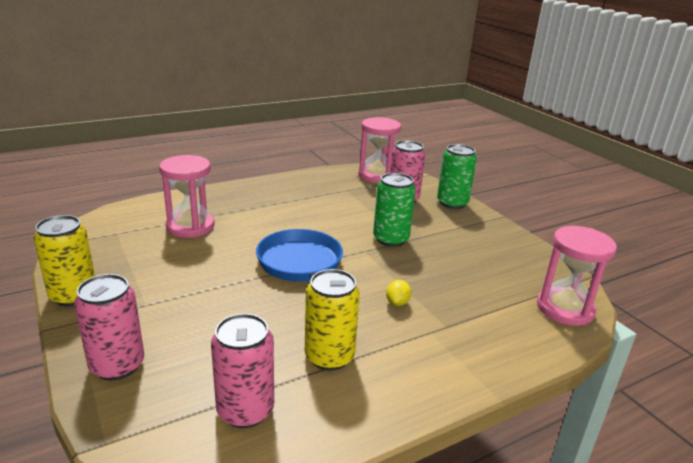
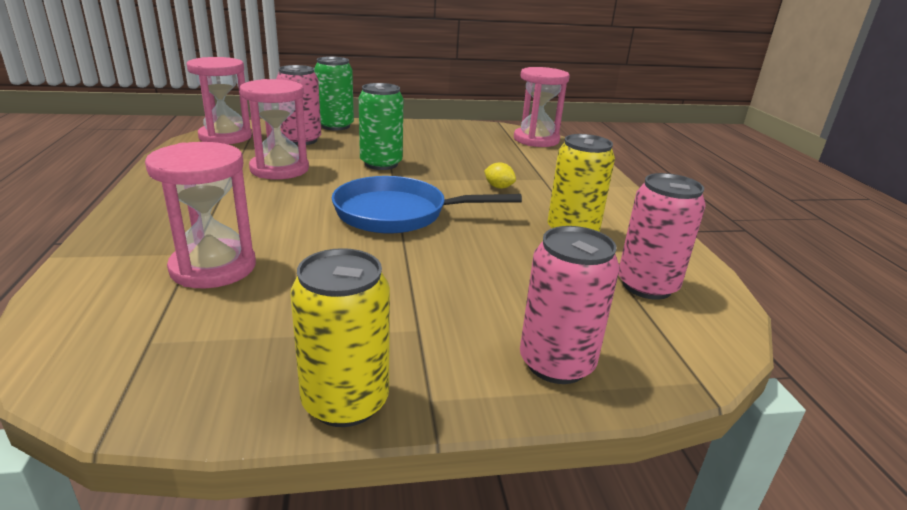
camera: 70 degrees left, 0 degrees up
(339, 207) = (279, 169): none -> pink hourglass

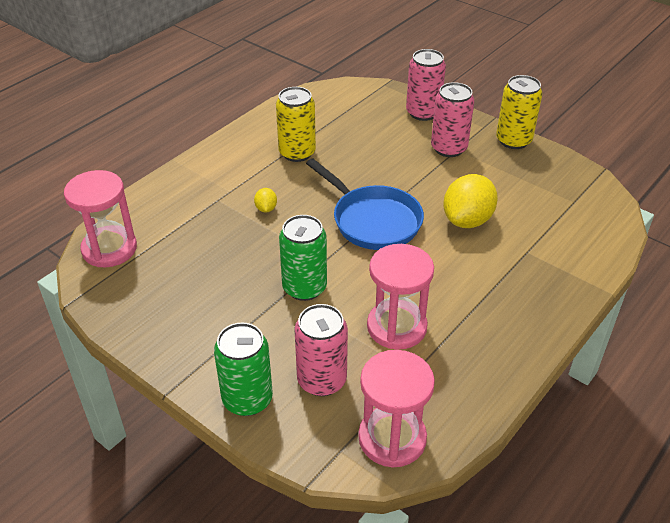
camera: 130 degrees left, 15 degrees up
(213, 267) = (522, 233): pink hourglass -> none
(298, 252) = (467, 220): none -> yellow lemon
(647, 286) = (327, 113): pink can -> pink can (449, 148)

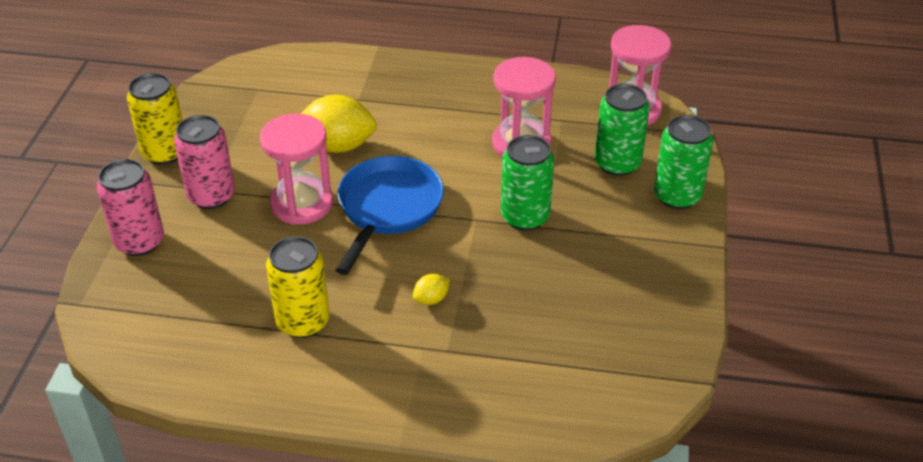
camera: 120 degrees left, 0 degrees up
(109, 249) = (605, 400): pink hourglass -> pink hourglass (302, 203)
(322, 380) = (617, 164): pink can -> green can

